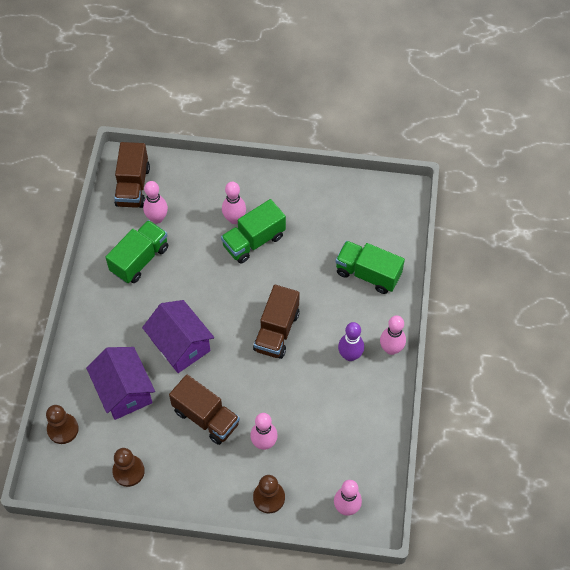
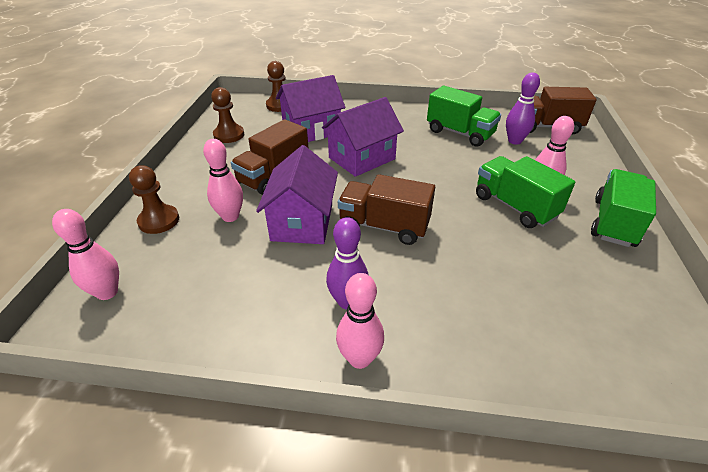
camera: 90 degrees right, 20 degrees down
(157, 218) = (514, 141): pink bowling pin -> purple bowling pin
(271, 388) = (302, 222): none -> purple house
(368, 274) = (503, 329): green truck -> green truck (614, 222)

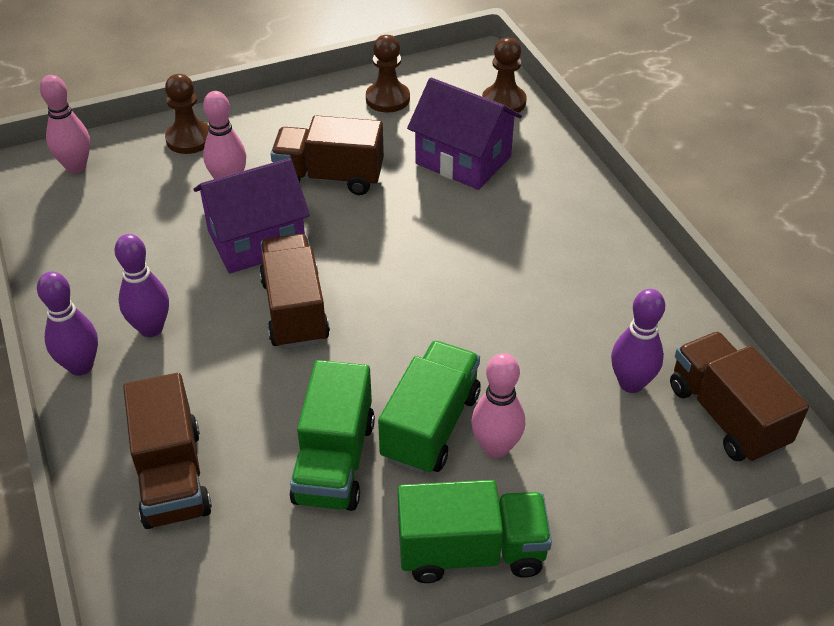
camera: 60 degrees right, 5 degrees up
(359, 358) = (81, 366): pink bowling pin -> purple bowling pin
(362, 158) = (431, 234): purple house -> none
(460, 133) = (596, 311): green truck -> green truck (334, 461)
(510, 334) = (172, 476): none -> brown truck

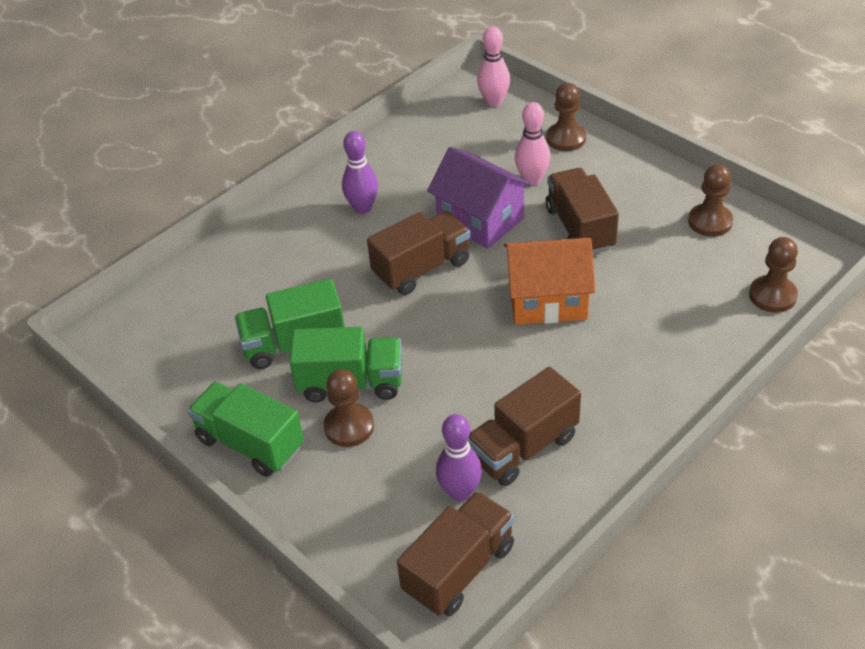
camera: 70 degrees right, 0 degrees up
(81, 366) = (313, 193): purple bowling pin -> none
(172, 476) = (246, 273): brown truck -> brown truck (523, 447)
(412, 234) = (547, 300): none -> orange house
(463, 160) = (665, 297): purple house -> none
(471, 551) = (250, 443): green truck -> green truck turned 150 degrees clockwise
(496, 447) = (349, 427): pink bowling pin -> brown pawn

